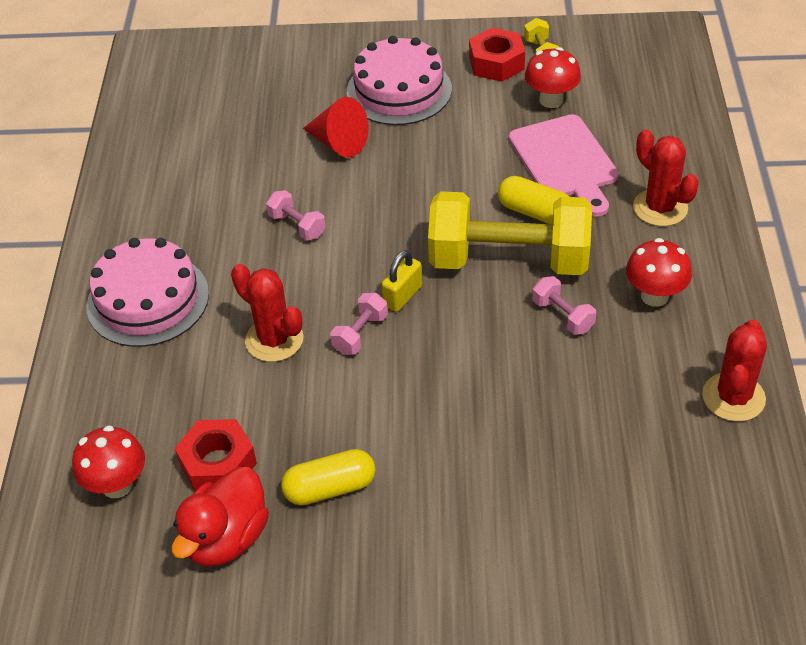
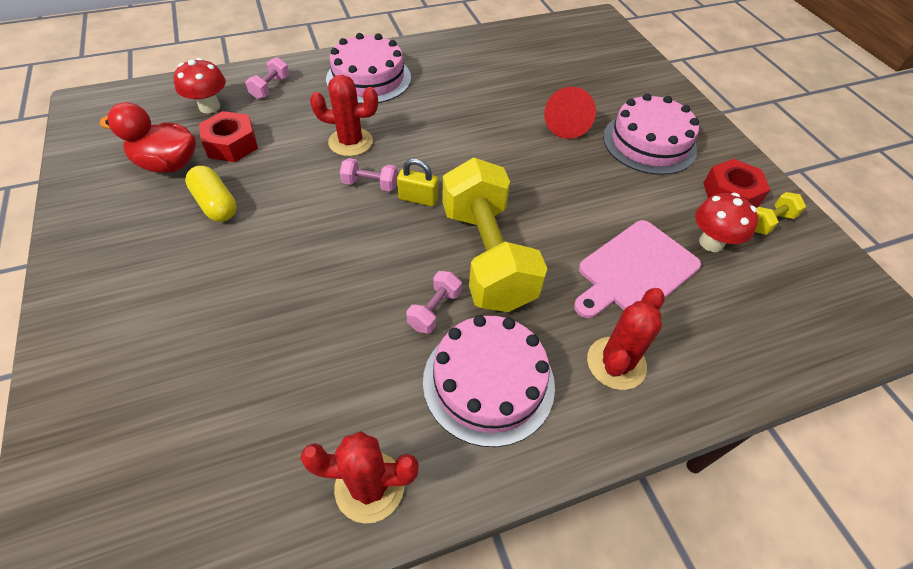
camera: 65 degrees right, 5 degrees up
(274, 340) = (350, 142): red cactus -> red cactus turned 75 degrees clockwise
(297, 226) = (467, 125): pink dumbbell -> pink dumbbell (270, 88)
(534, 212) = (555, 262): yellow capsule -> none
(654, 296) = (488, 382): red mushroom -> pink cake

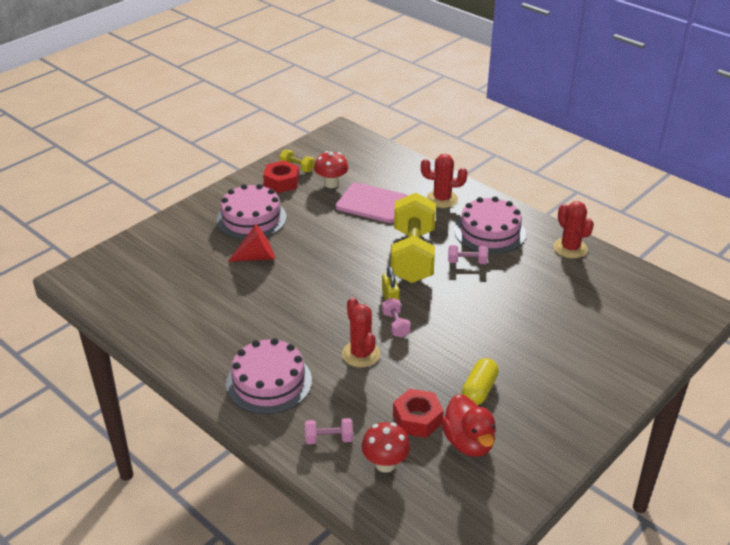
camera: 115 degrees left, 15 degrees down
(486, 256) = (413, 256): yellow dumbbell -> yellow dumbbell turned 45 degrees counterclockwise

